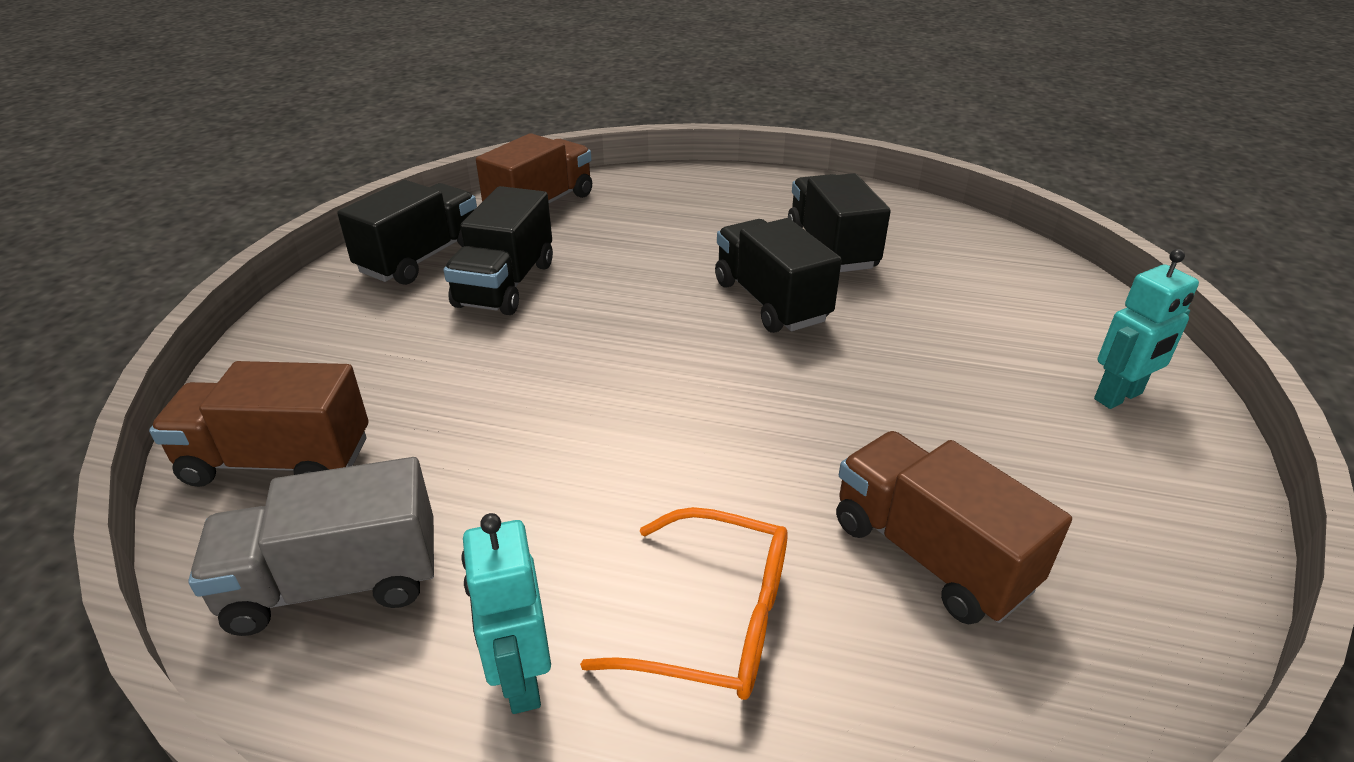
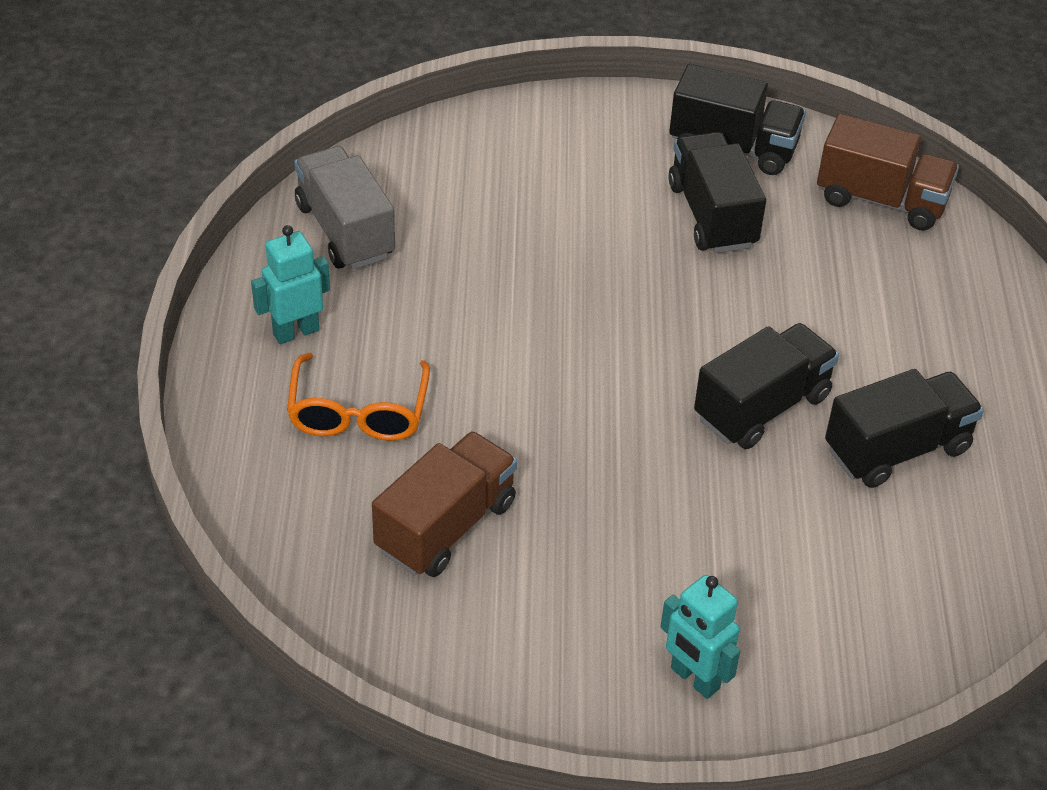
camera: 75 degrees right, 10 degrees up
(278, 461) = (440, 164): brown truck -> none
(506, 284) = (712, 215): black truck -> black truck turned 75 degrees clockwise

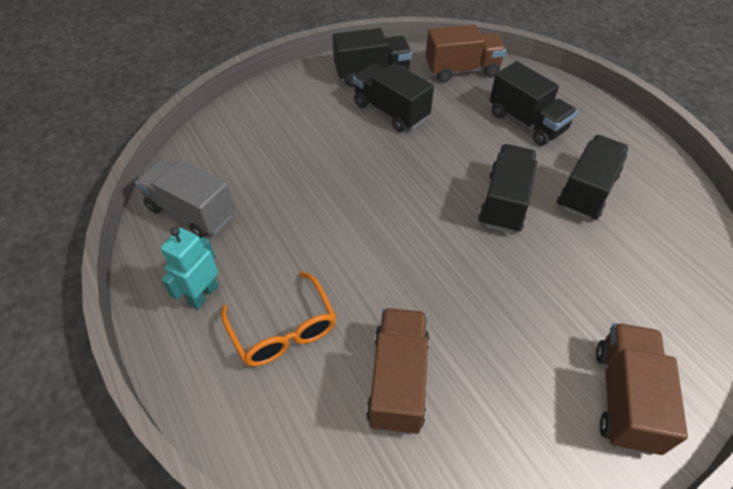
camera: 30 degrees left, 5 degrees up
(694, 679) = (624, 397): turquoise robot -> brown truck
(905, 320) = (526, 122): none -> black truck

